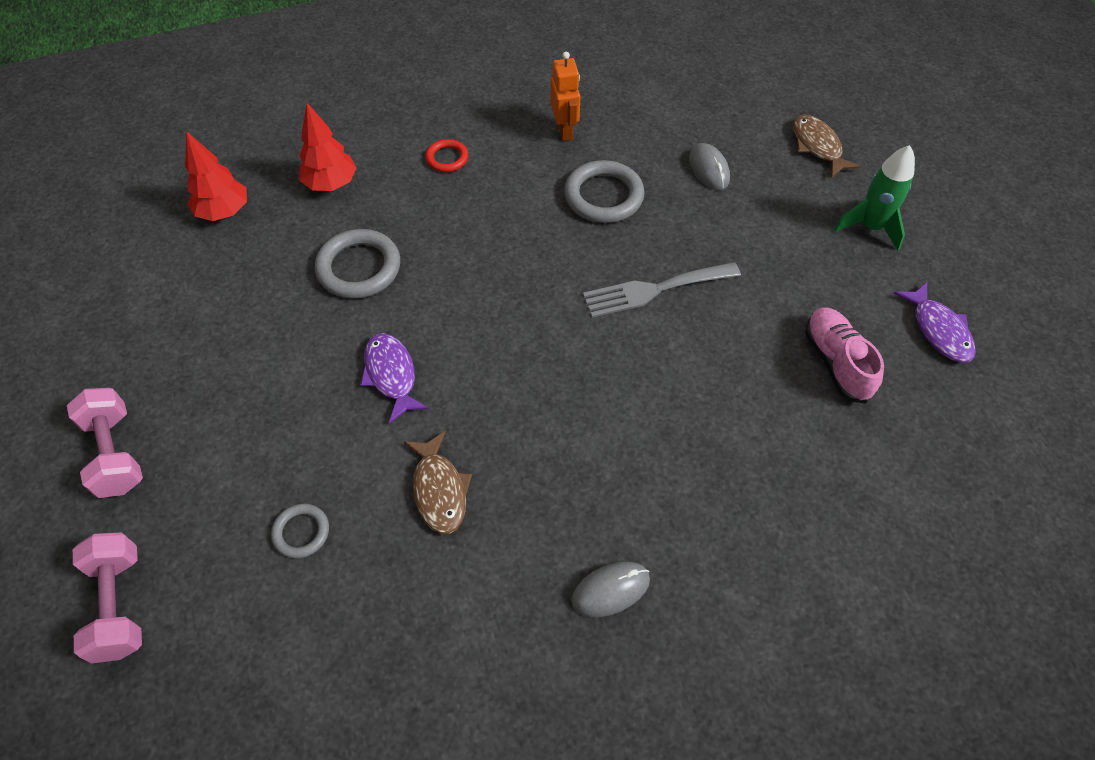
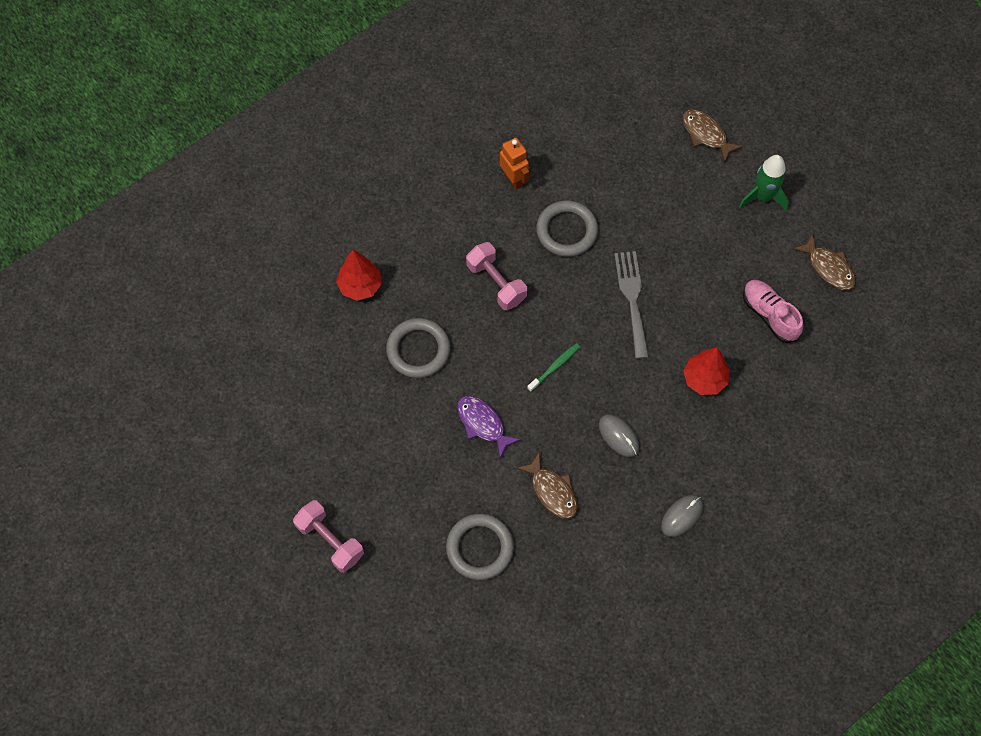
camera: 20 degrees left, 10 degrees up
(119, 605) = (393, 630): pink dumbbell -> pink dumbbell (496, 283)
(224, 212) = (293, 336): red tree -> red tree (704, 379)
(301, 532) = (479, 548): grey ring -> grey ring, size x1.80
(447, 158) = (436, 234): red ring -> none
(518, 337) = (555, 367): none -> green toothbrush
(654, 290) = (632, 299): grey fork -> grey fork turned 120 degrees clockwise
(709, 169) = (634, 181): grey mouse -> grey mouse (618, 436)
(938, 330) = (828, 268): purple fish -> brown fish

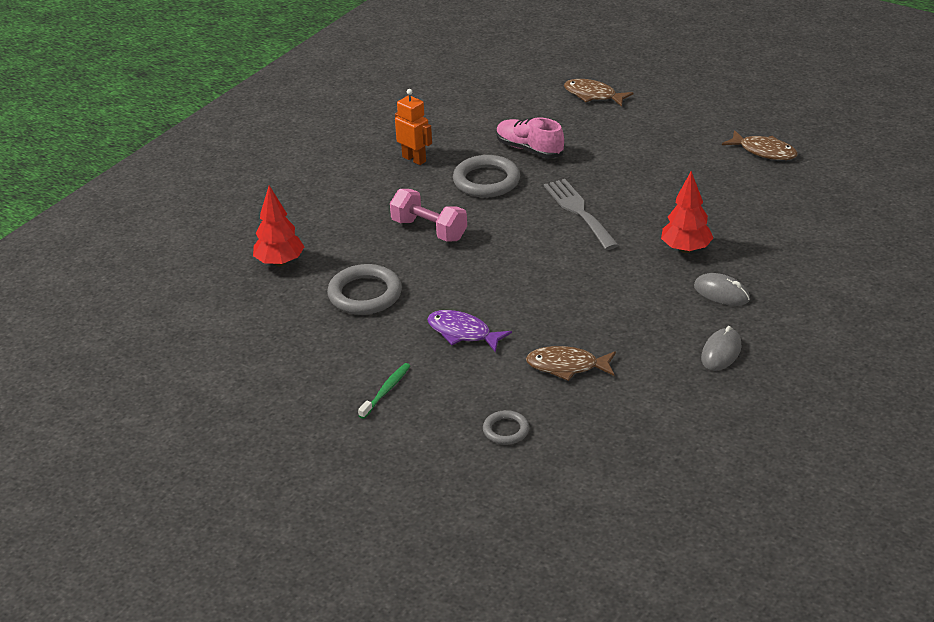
camera: 15 degrees left, 30 degrees down
(330, 540) = (323, 466): pink dumbbell -> none
(479, 548) = (506, 430): grey ring -> grey ring, size x0.56
(552, 491) = (567, 366): brown fish -> brown fish turned 150 degrees clockwise
(555, 367) = (522, 274): green toothbrush -> green toothbrush (386, 391)
(618, 436) = (618, 309): grey mouse -> grey mouse (721, 293)
(763, 197) = (671, 121): green rocket -> none
(769, 315) = (725, 193): pink shoe -> pink shoe (529, 149)

